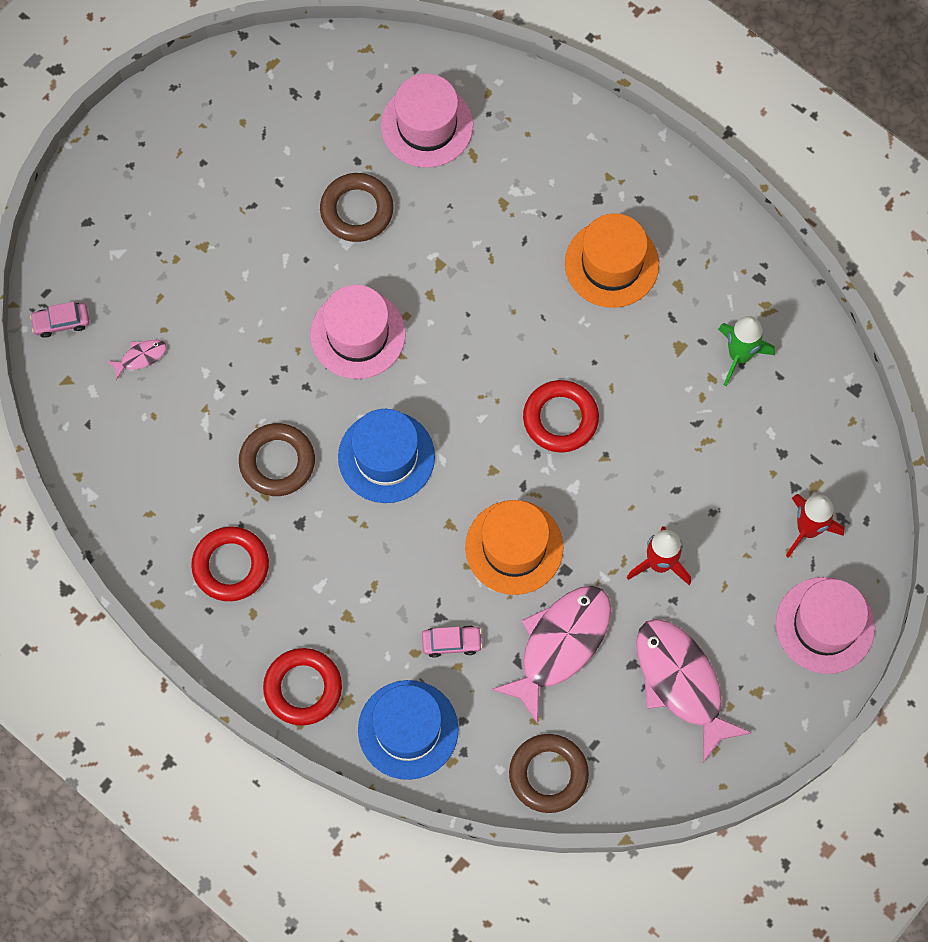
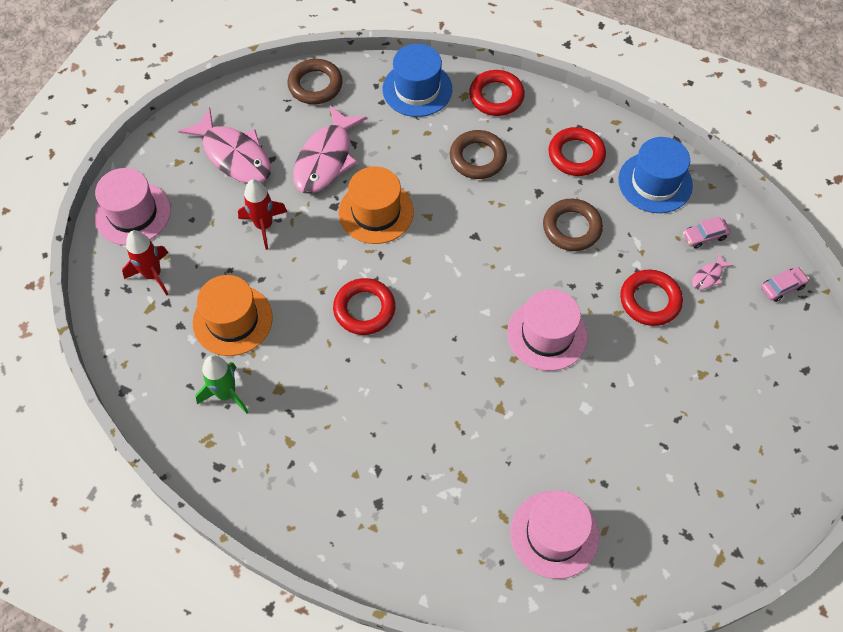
camera: 165 degrees right, 10 degrees down
(223, 345) = (650, 300): none -> red ring
(357, 210) = (587, 437): brown ring -> brown ring (477, 158)
(386, 457) = (491, 250): blue hat -> blue hat (655, 182)
(451, 642) = (403, 144): pink car -> pink car (704, 236)
(611, 264) = (352, 446): orange hat -> orange hat (232, 320)

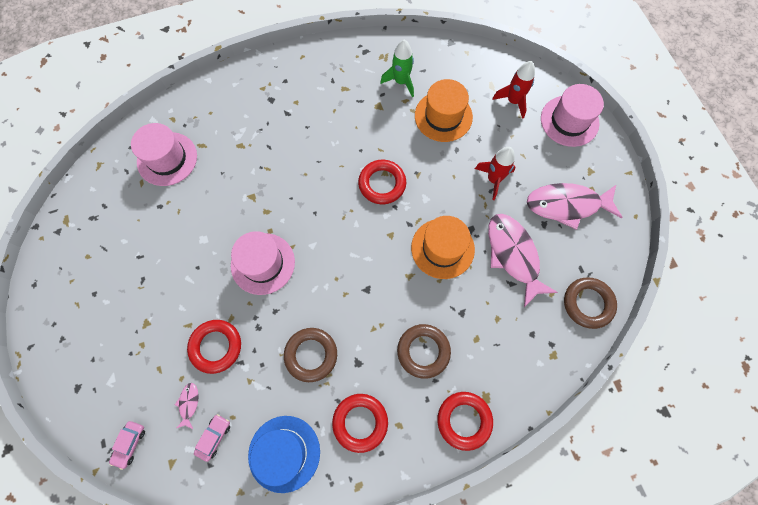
camera: 135 degrees right, 10 degrees up
(417, 89) = (522, 369): blue hat -> none

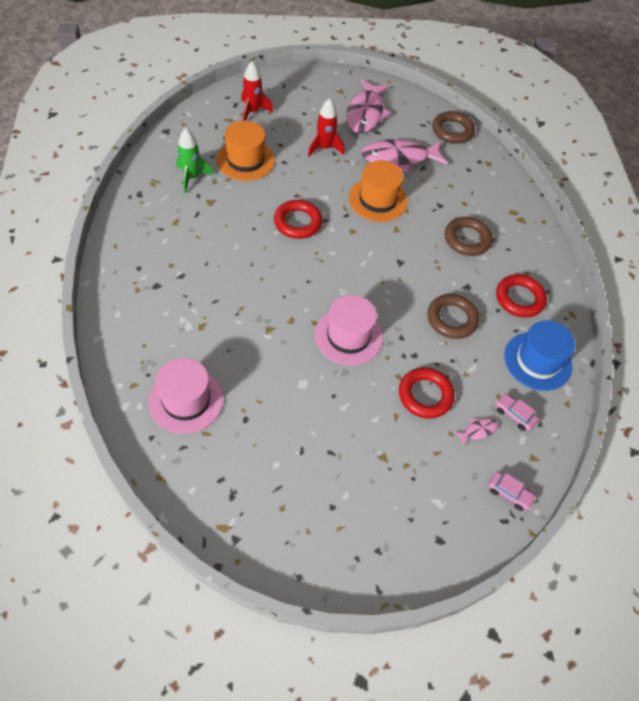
camera: 80 degrees left, 15 degrees down
(189, 403) = (478, 431): pink fish -> pink fish turned 135 degrees clockwise
(464, 420) = (529, 231): red ring -> none
(569, 121) = (288, 86): pink hat -> none

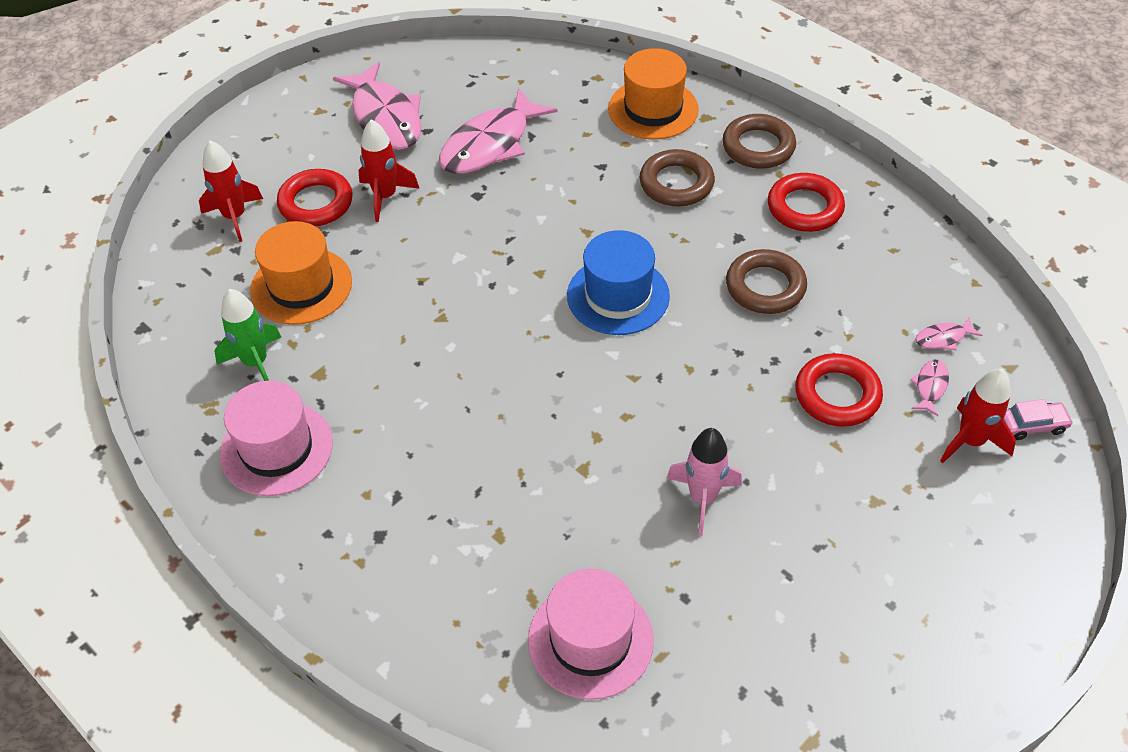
camera: 35 degrees left, 5 degrees down
(297, 222) = (462, 313): red ring -> red ring (316, 203)
(305, 385) = (702, 498): none -> pink rocket
(348, 336) = (681, 399): pink hat -> pink hat (276, 448)
(378, 200) = (524, 213): orange hat -> orange hat (653, 109)
(452, 131) = (513, 67): brown ring -> brown ring (758, 147)
(466, 472) = (970, 441): none -> red rocket
(514, 415) = (943, 338): pink car -> pink fish
(537, 361) = (898, 261): blue hat -> blue hat (618, 296)

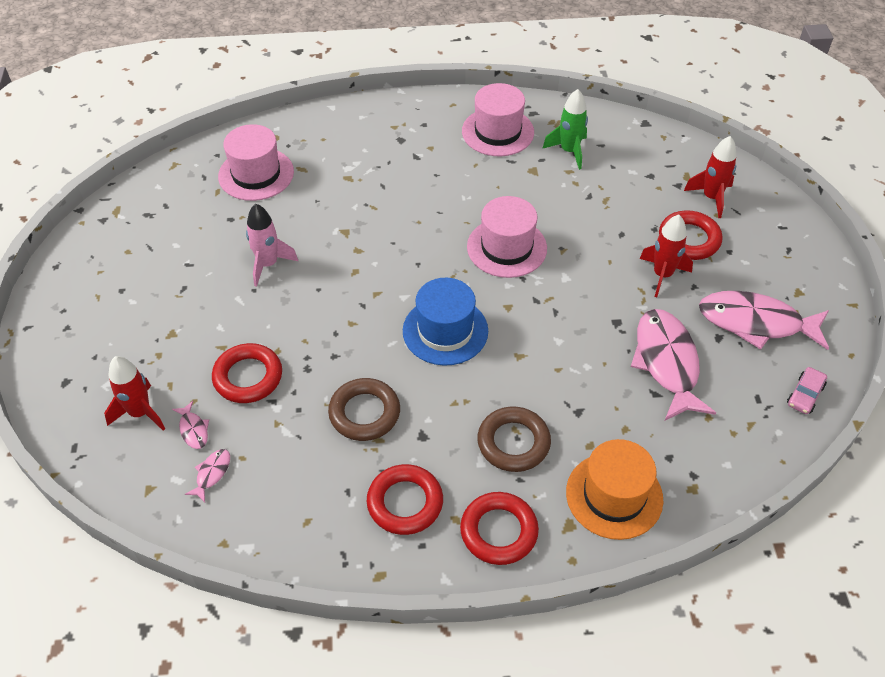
camera: 130 degrees right, 0 degrees up
(301, 286) = (614, 196): orange hat -> none
(463, 321) = (506, 247): none -> pink hat
(758, 147) = (499, 531): brown ring -> red ring
(1032, 425) = (106, 456): pink car -> pink car (805, 395)

